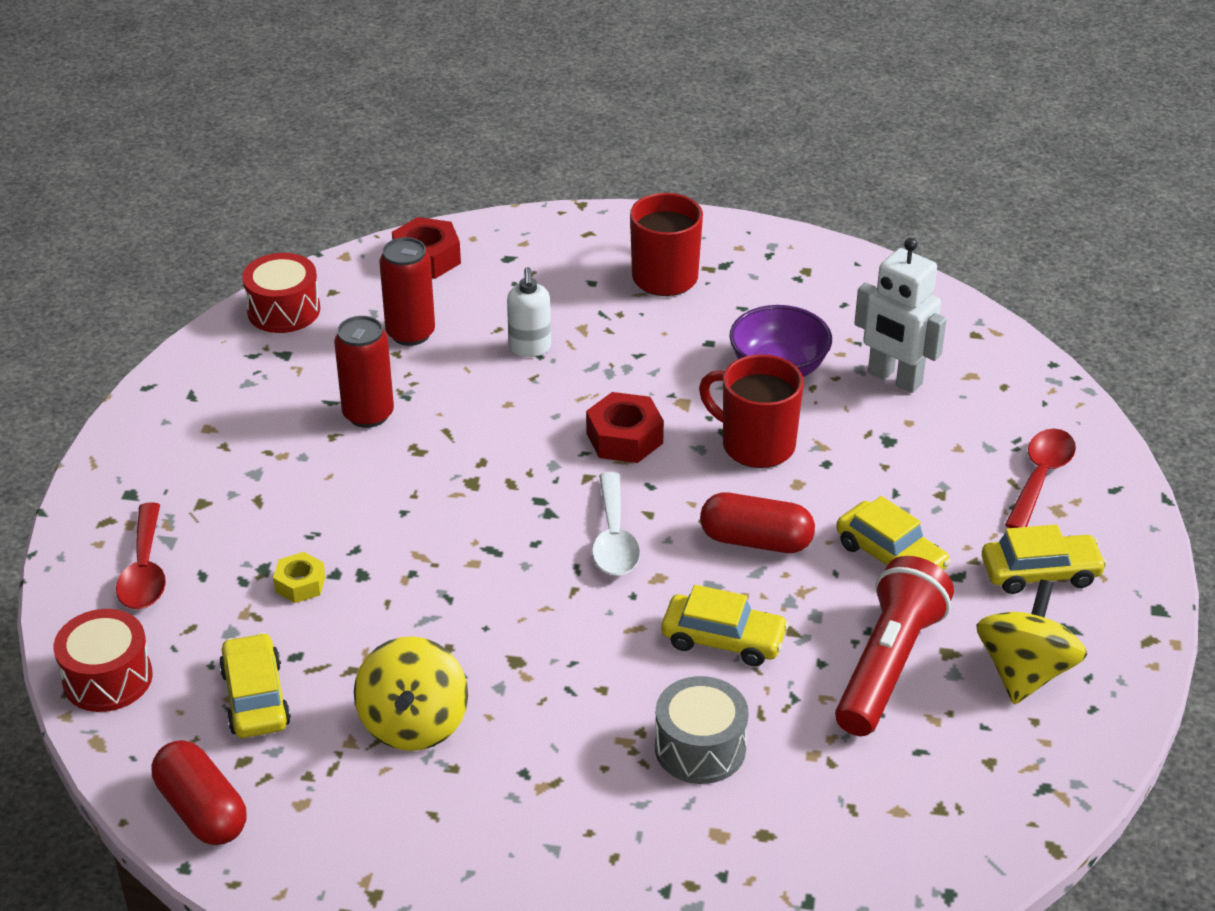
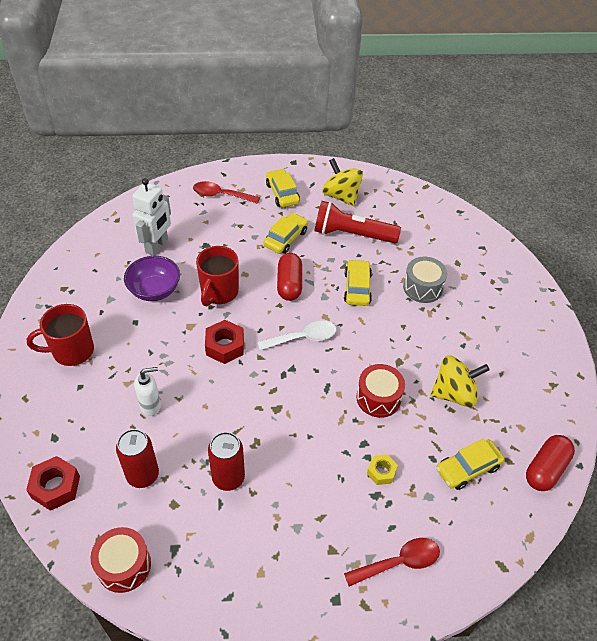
camera: 105 degrees left, 10 degrees up
(108, 678) = (486, 550): red drum -> red drum (378, 398)
(1024, 672) = (341, 196): yellow spinning top -> yellow spinning top turned 45 degrees clockwise

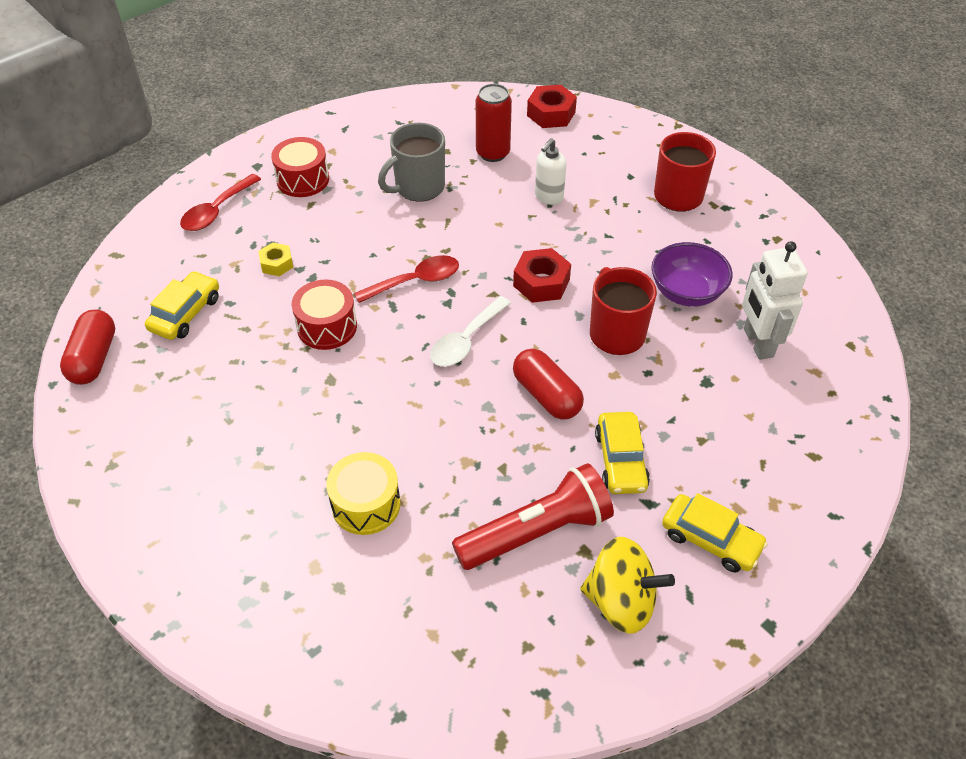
camera: 145 degrees right, 0 degrees up
(124, 565) = (442, 105): red drum -> red drum (303, 179)
(221, 195) = (787, 472): red spoon -> red spoon (415, 281)
(228, 478) = (418, 187): red can -> grey mug
(357, 288) = (456, 445): yellow car -> none
(422, 287) = (366, 504): grey drum -> yellow drum
(454, 393) = (239, 380): yellow spinning top -> none

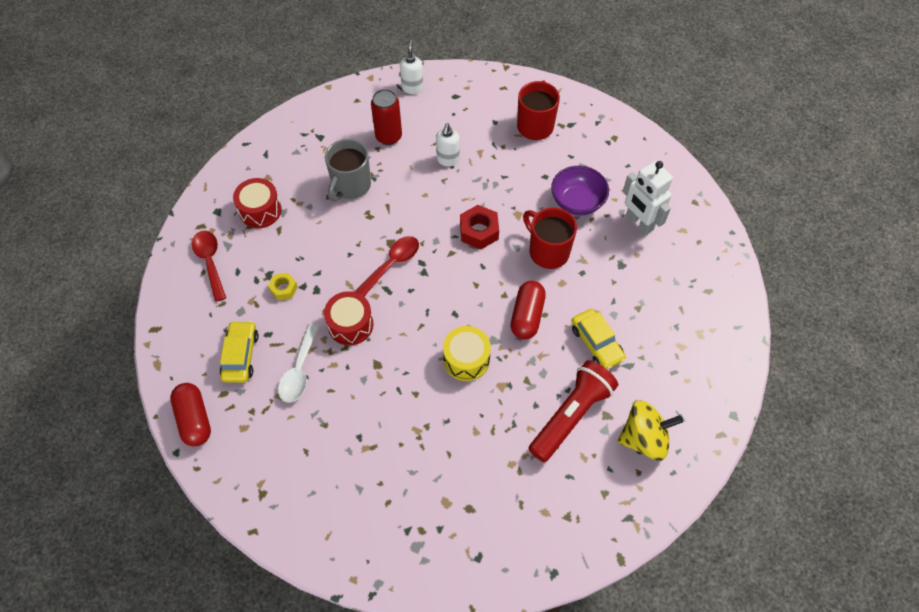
camera: 25 degrees left, 10 degrees up
(217, 211) = (210, 262): red spoon -> red spoon turned 150 degrees clockwise
(366, 504) = (454, 444): yellow drum -> yellow drum (466, 359)
(466, 340) = (452, 296): white spoon -> white spoon (299, 370)
(546, 395) = (527, 316): red capsule -> red capsule turned 75 degrees clockwise
(551, 114) = (412, 88): red nut -> white soap dispenser
(710, 539) = (675, 374): yellow car -> none

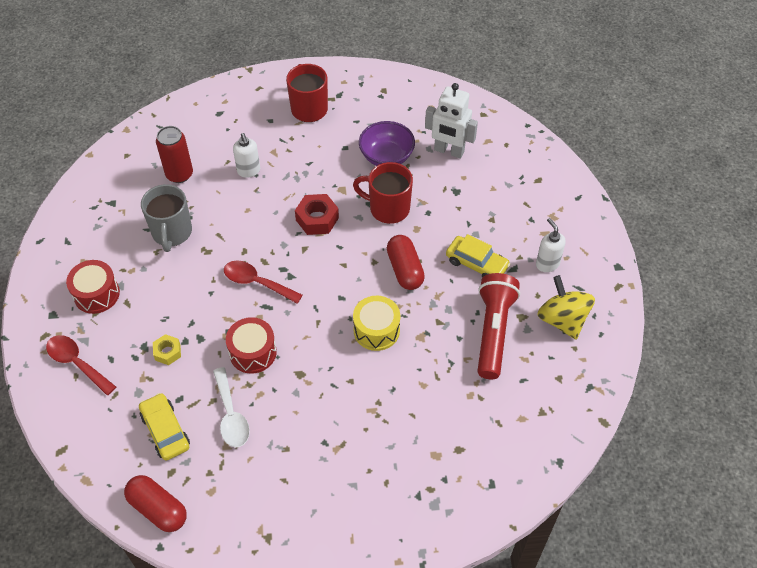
camera: 30 degrees left, 5 degrees down
(392, 264) = (257, 282): red spoon -> red spoon turned 75 degrees counterclockwise
(412, 88) = (173, 122): white soap dispenser -> white soap dispenser (547, 264)
(644, 439) = (562, 320): yellow spinning top -> yellow spinning top turned 75 degrees counterclockwise

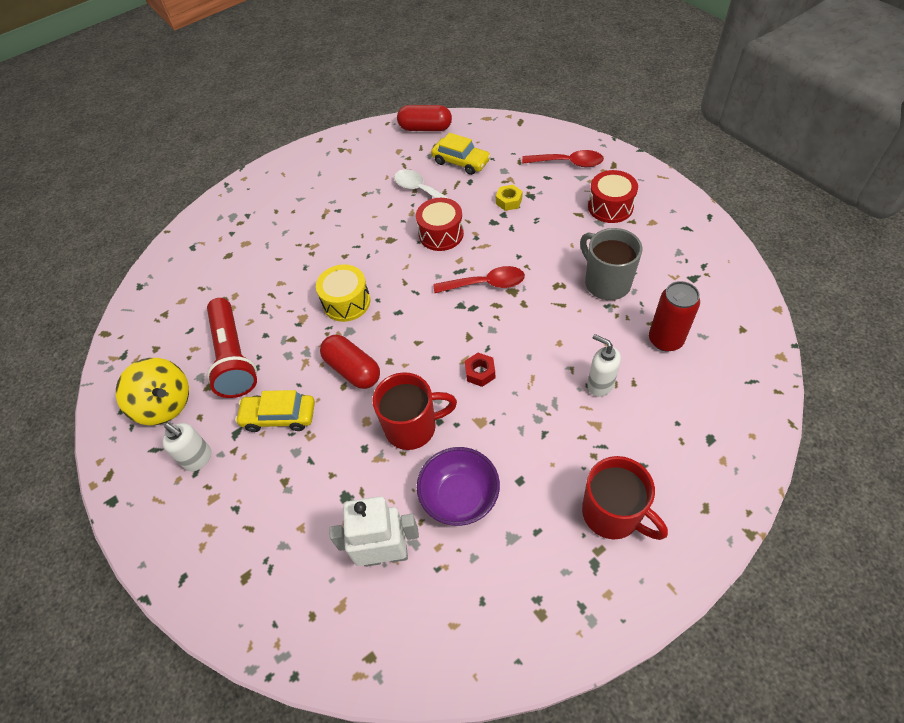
camera: 155 degrees right, 0 degrees up
(317, 219) = (480, 372): red nut -> red nut, size x0.62

